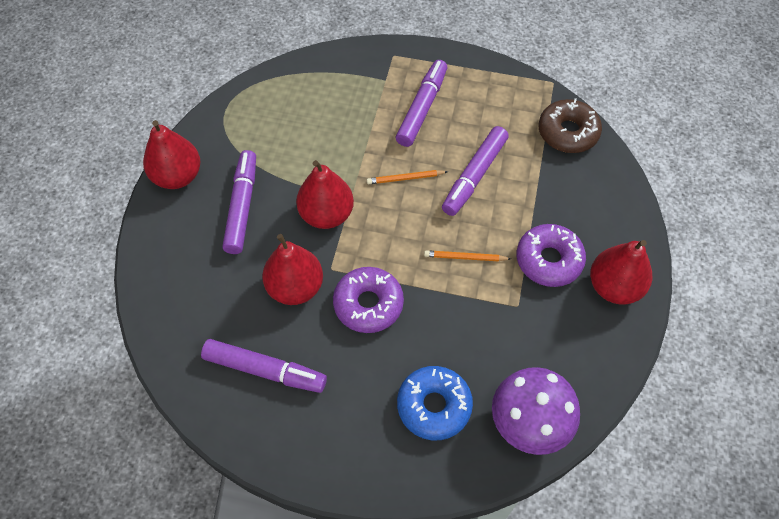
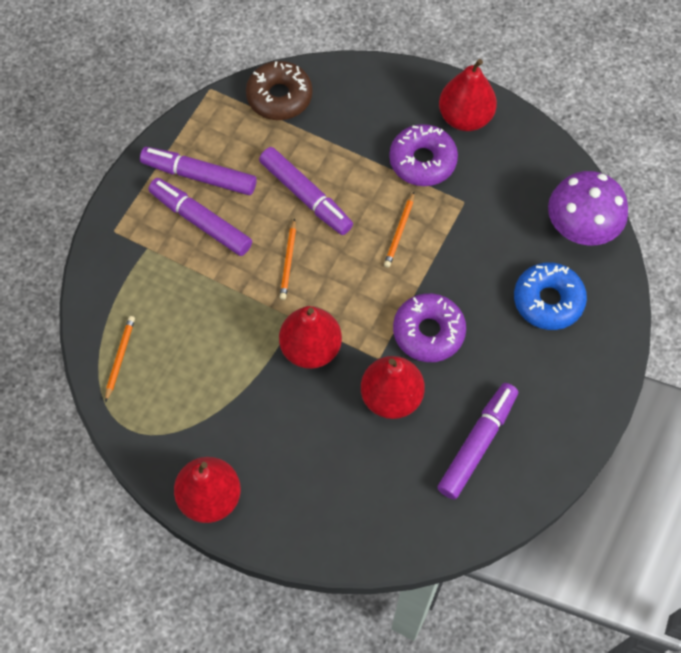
camera: 75 degrees left, 5 degrees up
(242, 206) = (274, 432): purple marker -> purple marker (199, 176)
(284, 88) = (120, 358): none -> orange pencil

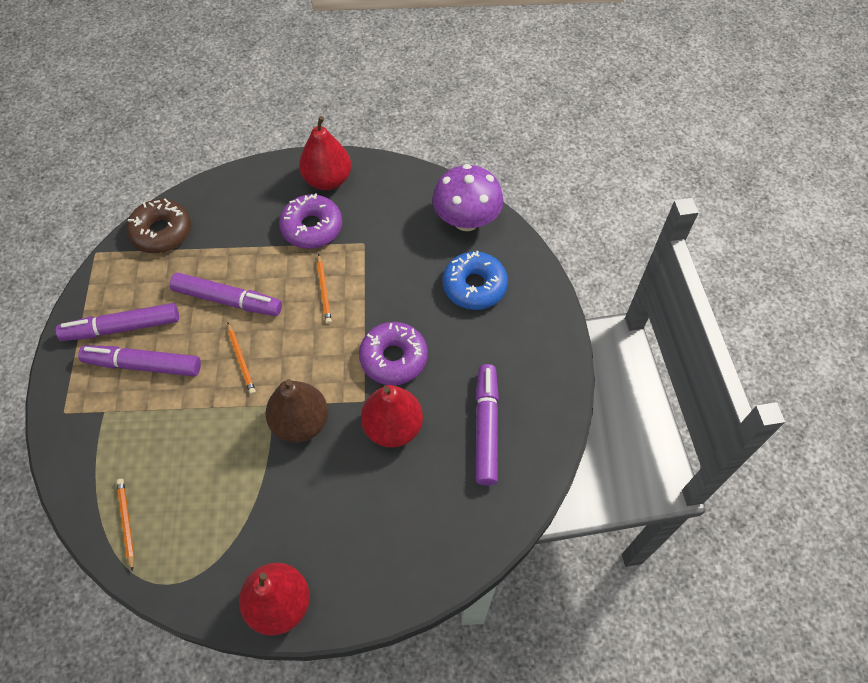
camera: 30 degrees left, 5 degrees down
(310, 348) = (300, 423): red pear -> brown pear

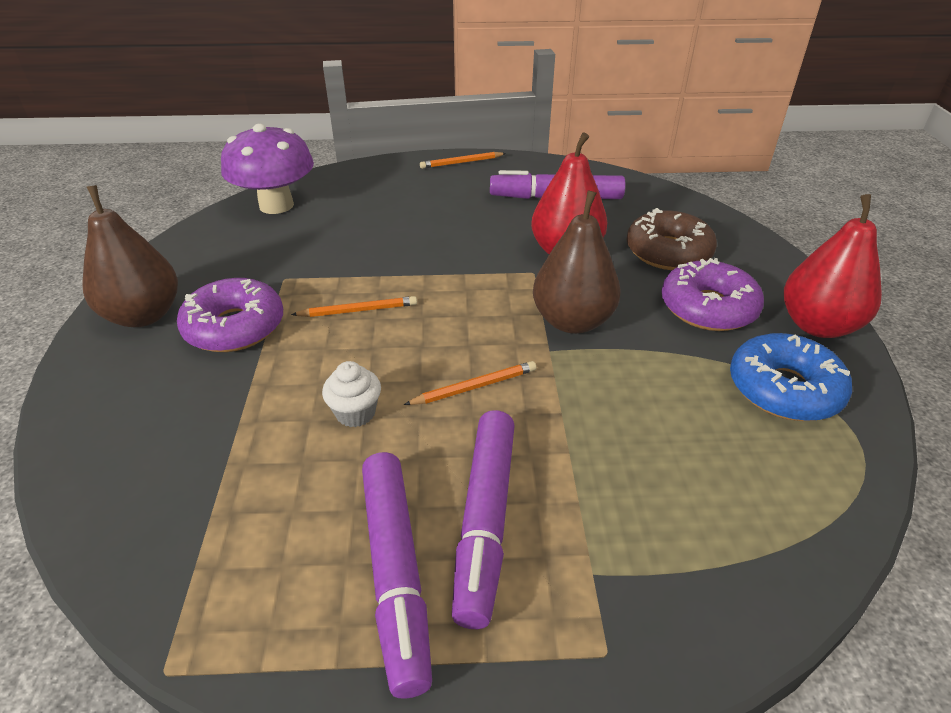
camera: 90 degrees left, 20 degrees down
(126, 522) = (790, 499): orange pencil -> orange pencil (461, 162)
(162, 232) = (156, 535): brown donut -> brown donut (668, 252)
(228, 300) = (355, 413): purple marker -> white cupcake
(328, 180) = (144, 315): red pear -> brown pear
(393, 358) = (472, 252): purple donut -> purple donut (708, 308)
(474, 286) = (376, 201): blue donut -> blue donut (784, 389)

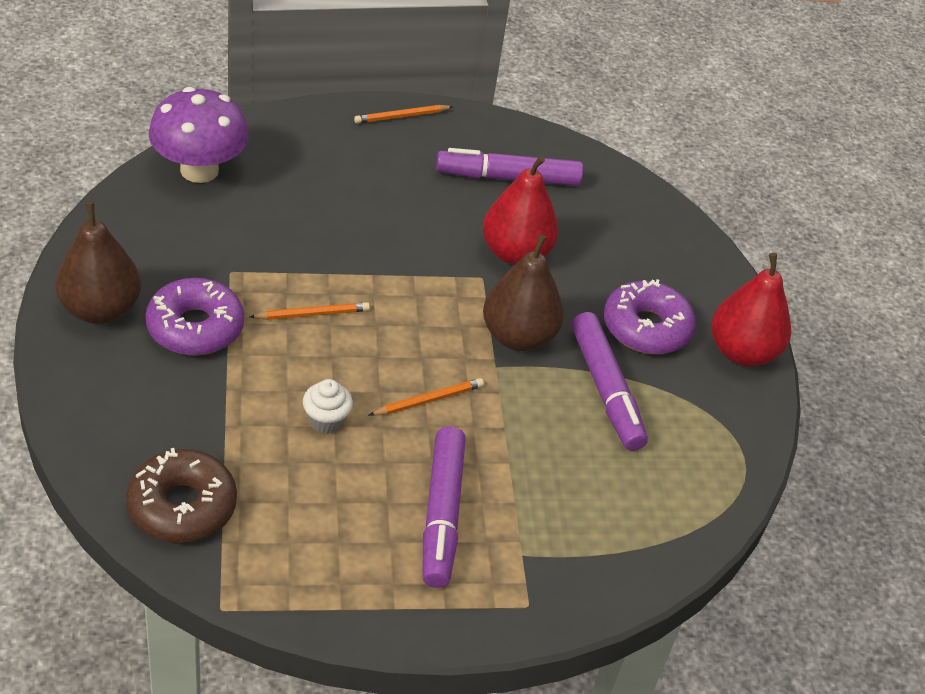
camera: 10 degrees left, 5 degrees up
(395, 572) = (376, 550): purple marker -> purple marker (605, 389)
(668, 252) = (618, 259): brown donut -> brown donut (182, 506)
(784, 389) = (696, 414): blue donut -> none

